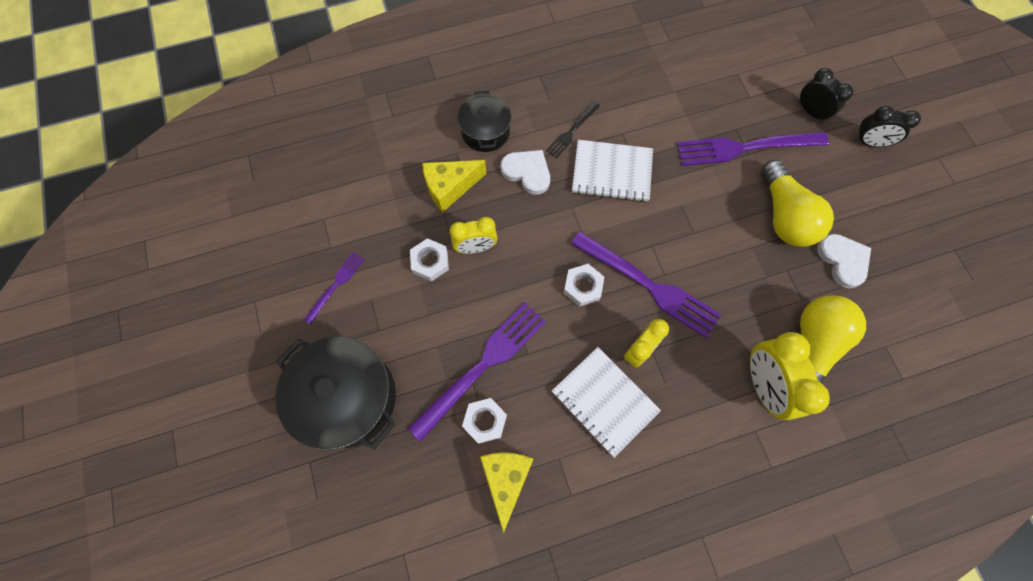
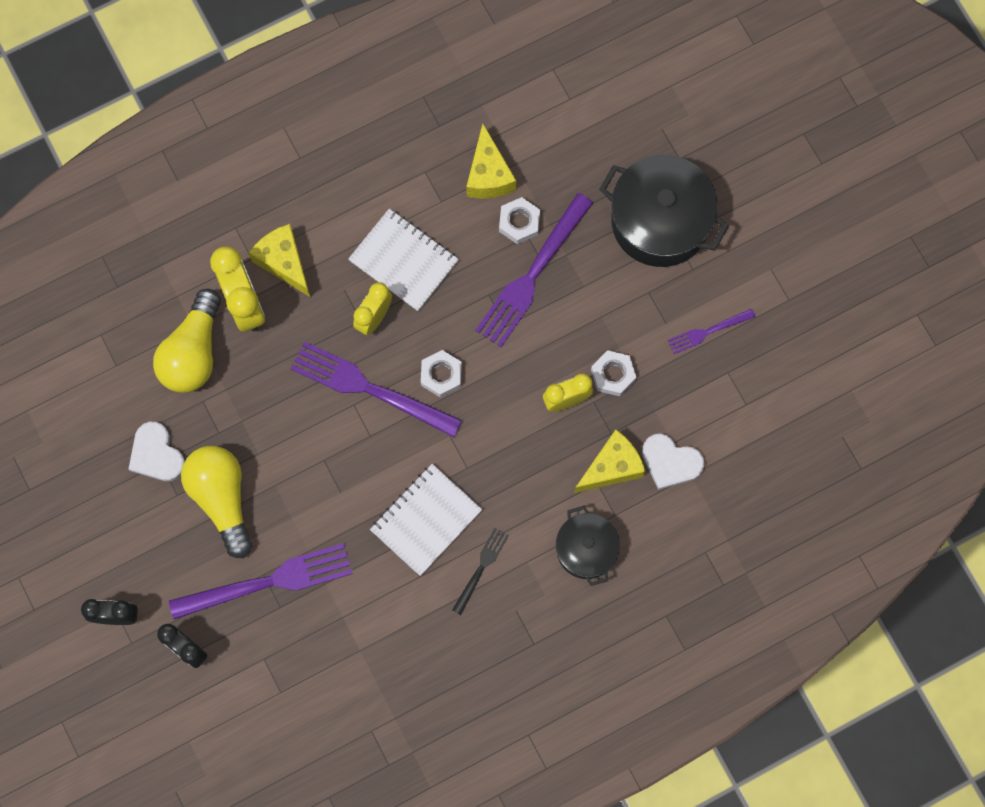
camera: 170 degrees right, 5 degrees up
(336, 285) = (707, 332): purple fork -> purple fork turned 45 degrees clockwise
(527, 172) = (525, 503): white heart -> white heart (670, 462)
(611, 172) = (426, 520): white notebook -> white notebook turned 45 degrees counterclockwise
(723, 421) = (284, 262): none -> yellow cheese

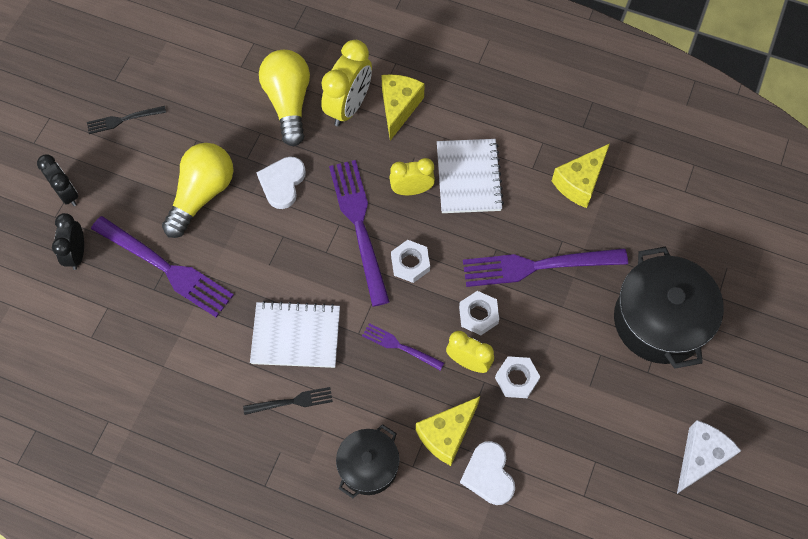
camera: 50 degrees right, 10 degrees down
(80, 512) = (123, 120): none -> black fork
(156, 454) = (199, 133): white heart -> white heart (282, 183)
(193, 352) = (288, 102): yellow light bulb -> yellow light bulb turned 105 degrees clockwise
(519, 222) = (566, 228): white nut -> white nut (478, 315)
(612, 467) = (447, 434): yellow cheese -> yellow cheese turned 120 degrees clockwise
(707, 332) = (612, 421): purple fork -> purple fork (399, 346)
(790, 292) = (700, 458): none -> white cheese

